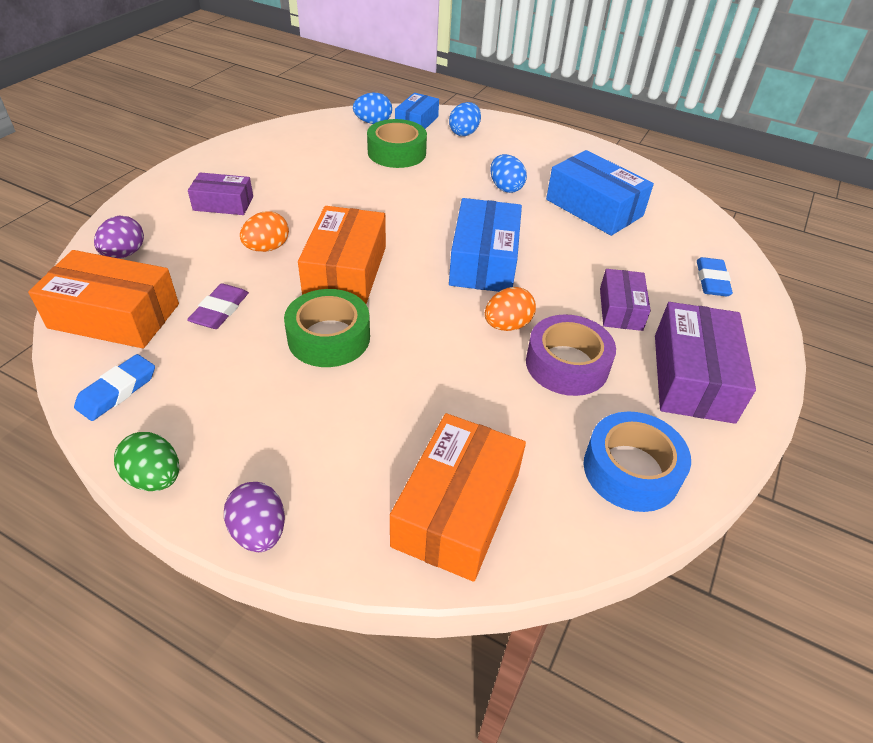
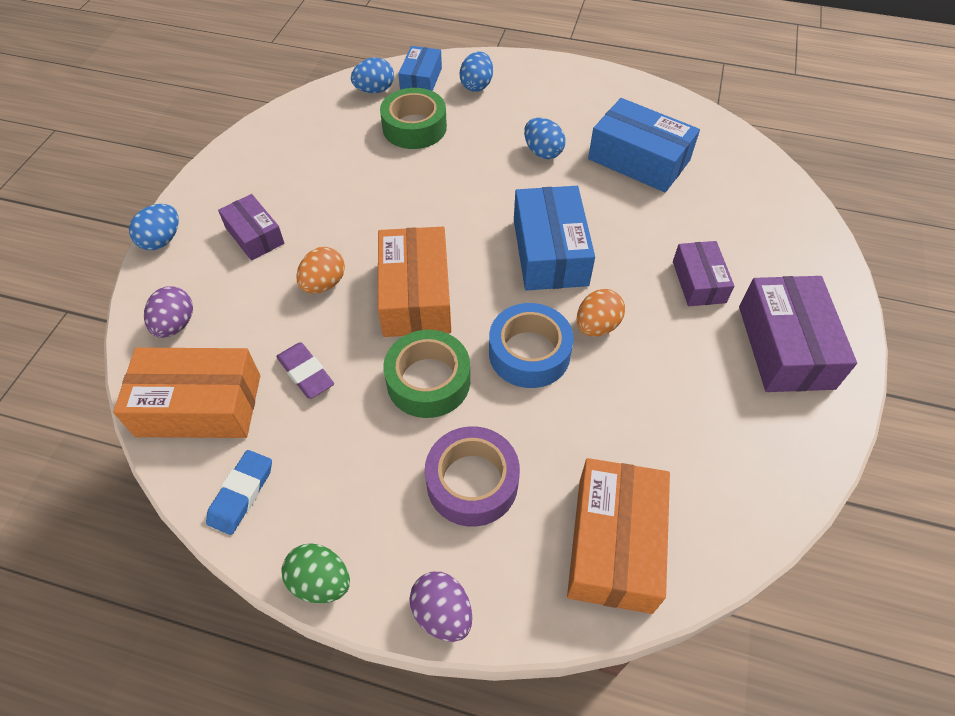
camera: 10 degrees left, 10 degrees up
(144, 193) = (162, 240): none -> blue egg
(220, 310) = (306, 373): purple eraser -> purple eraser turned 45 degrees counterclockwise
(223, 203) = (254, 235): purple box -> purple box turned 60 degrees clockwise
(567, 364) = (666, 359): purple tape -> purple tape (472, 482)
(631, 470) = (756, 463): blue tape -> blue tape (529, 353)
(711, 281) = (775, 228): blue eraser -> none

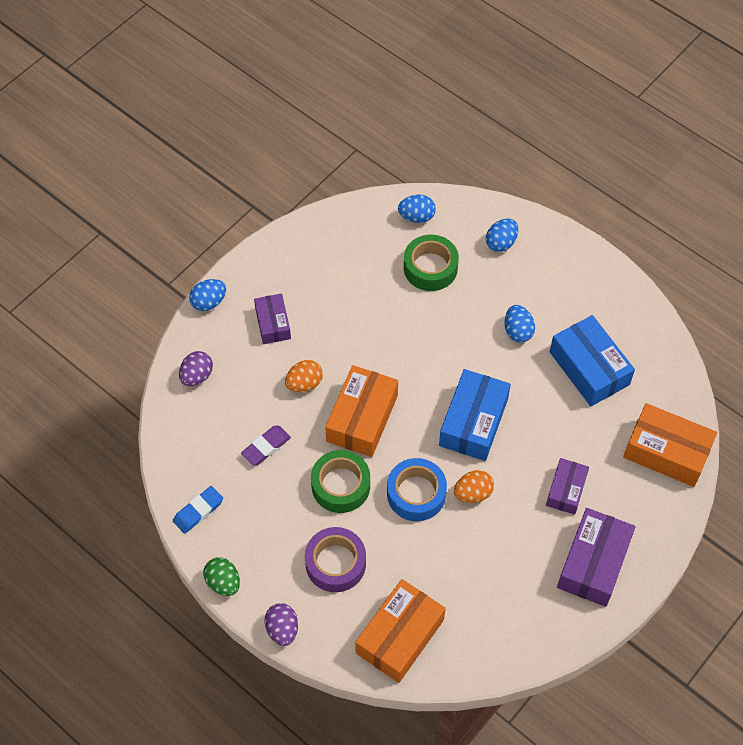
camera: 25 degrees right, 5 degrees up
(199, 405) = (193, 441): orange box -> orange box (666, 452)
(306, 373) = (266, 447): purple eraser -> purple eraser turned 60 degrees clockwise
(421, 80) = (459, 219): blue box -> none

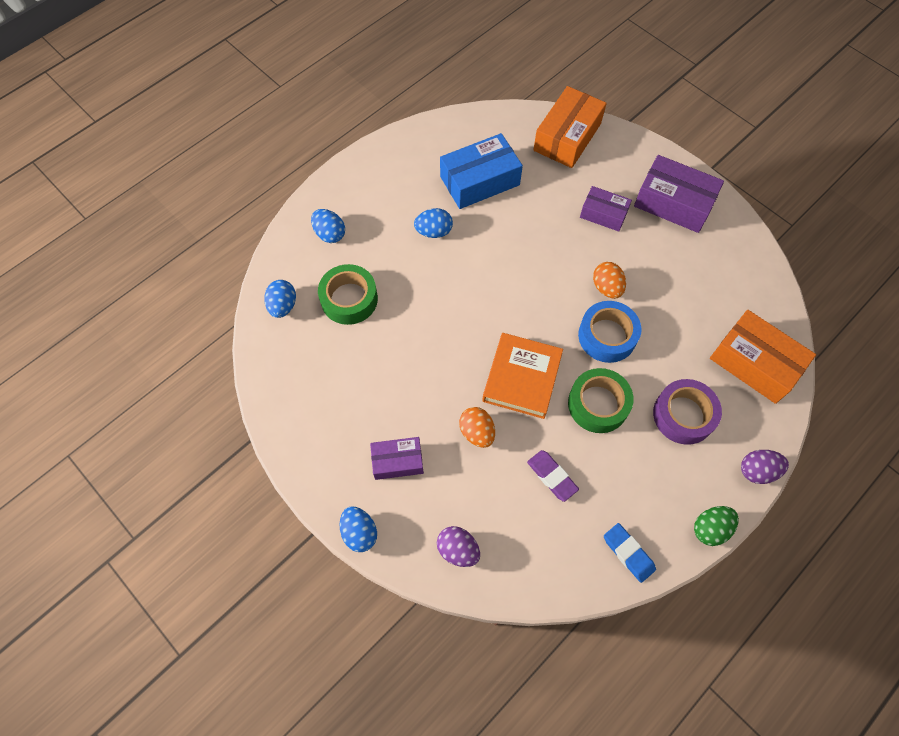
camera: 85 degrees left, 5 degrees up
(362, 418) = (522, 378): orange box -> orange book
(473, 422) = (531, 279): blue box -> none

